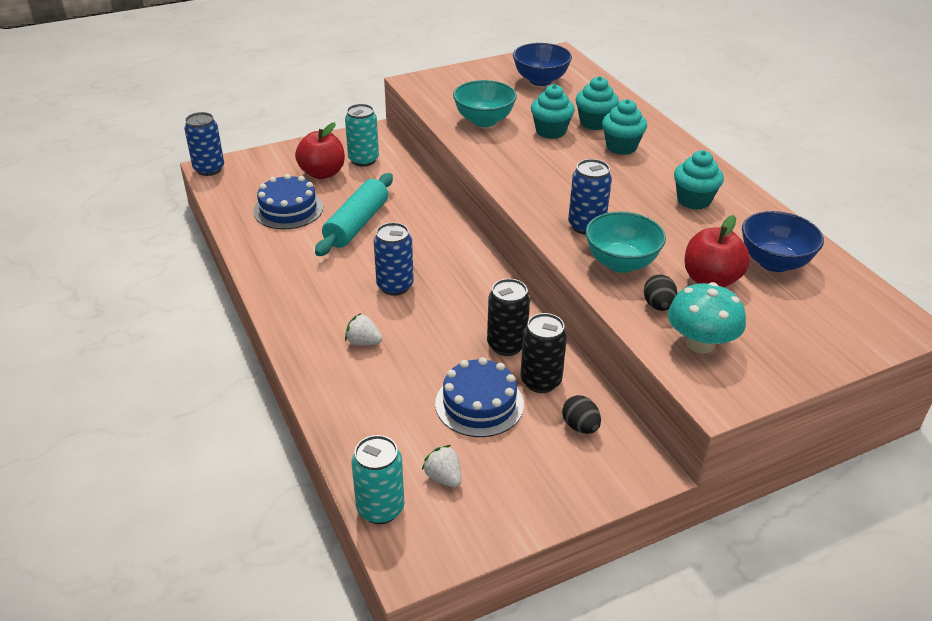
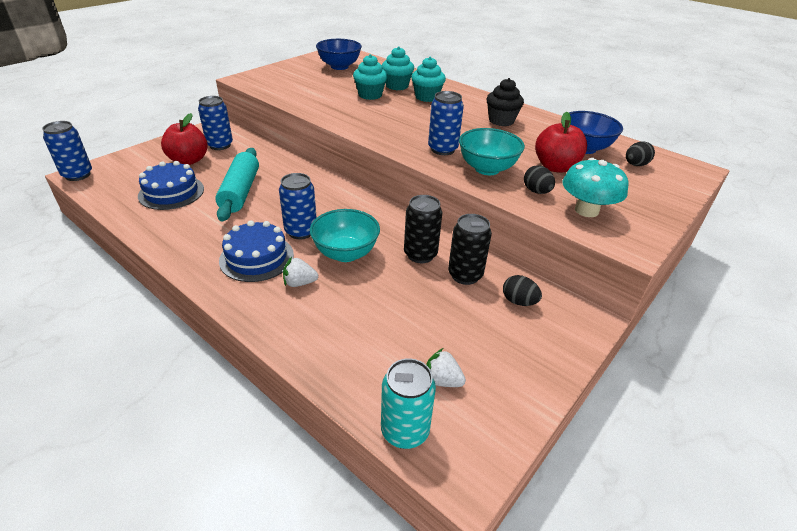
camera: 25 degrees left, 0 degrees up
(363, 160) = (220, 145): turquoise can -> blue can
(479, 404) = (430, 307): blue cake -> blue cake (256, 257)
(484, 121) = (315, 95): turquoise bowl -> turquoise bowl (346, 253)
(693, 200) = (501, 121): turquoise cupcake -> black cupcake
(824, 301) = (635, 165): none -> black egg

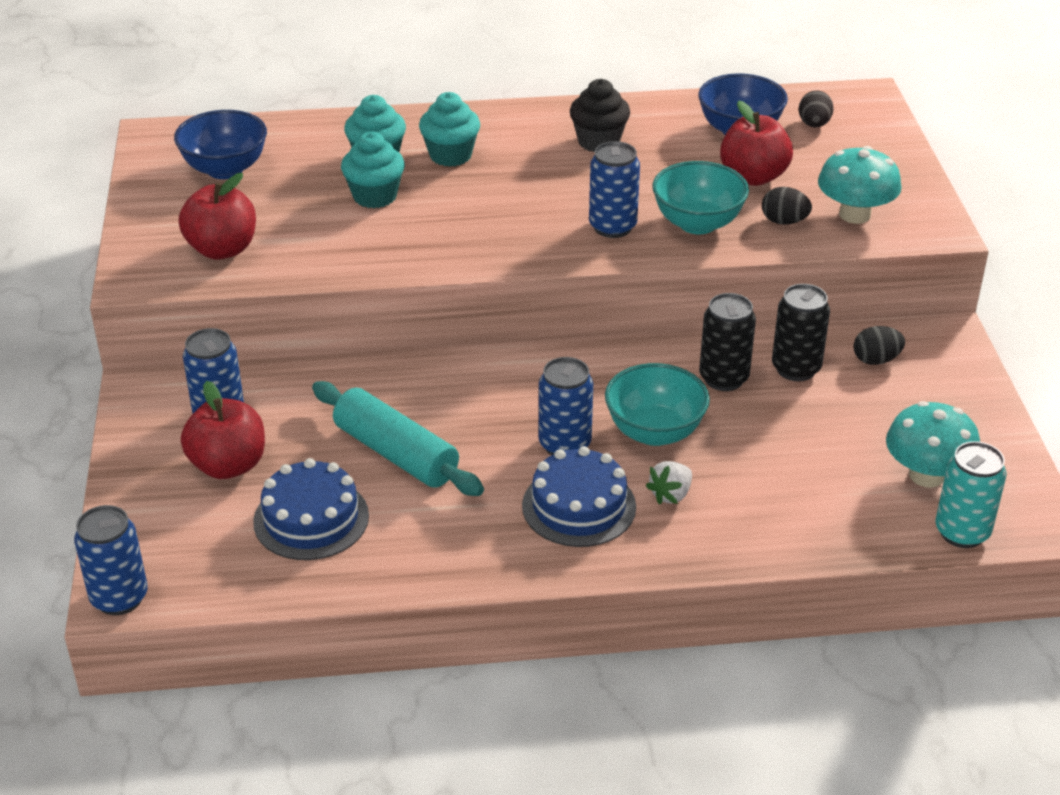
camera: 45 degrees left, 0 degrees up
(286, 84) = (222, 249): none -> red apple
(442, 380) = (926, 475): white strawberry -> turquoise mushroom

